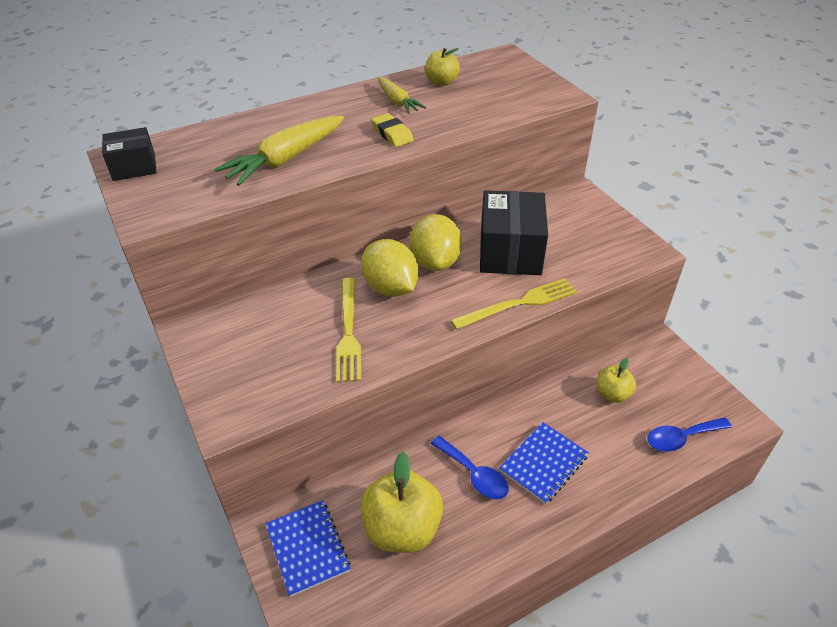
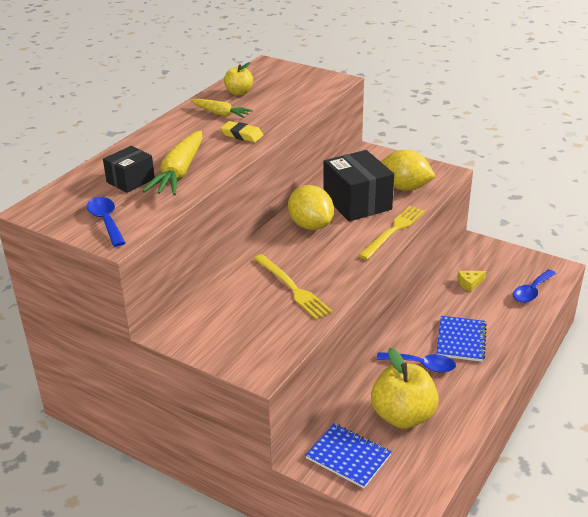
camera: 30 degrees left, 10 degrees down
(134, 167) = (57, 213): black box -> black box (130, 180)
(163, 192) = (106, 221): none -> blue spoon
(390, 288) = (294, 252): yellow lemon -> yellow lemon (405, 188)
(612, 394) = (469, 283): yellow apple -> yellow cheese

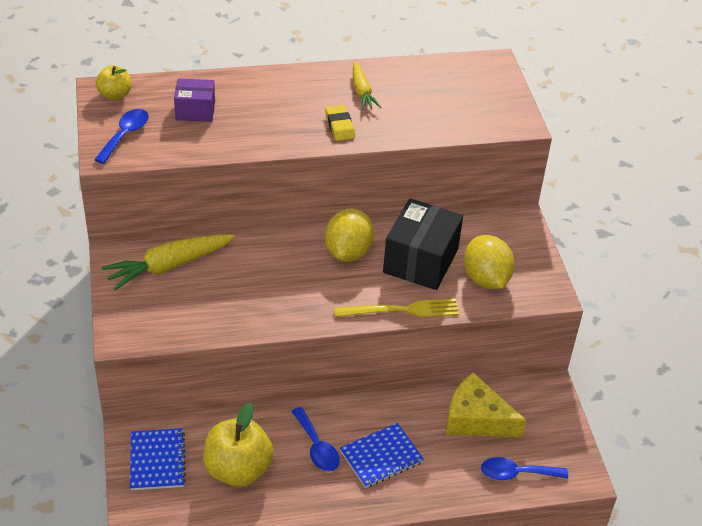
camera: 45 degrees right, 10 degrees up
(130, 180) = (195, 111): black box -> purple box
(179, 173) = (236, 129): yellow carrot -> yellow carrot (169, 266)
(239, 93) = (414, 80): yellow apple -> yellow apple (115, 95)
(292, 288) = (244, 294): yellow fork -> none
(469, 283) = (476, 419): yellow cheese -> yellow cheese, size x2.24

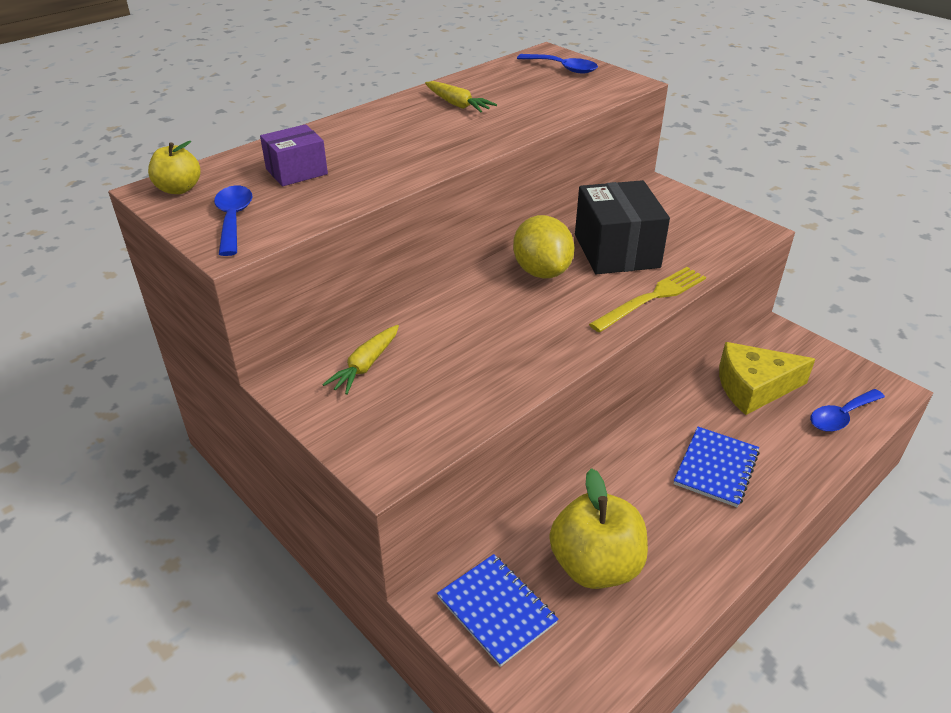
camera: 30 degrees left, 5 degrees down
(169, 266) = (365, 366): yellow carrot -> yellow carrot, size x0.60
(317, 447) = (648, 494): blue spoon -> blue spoon (563, 68)
(339, 126) = (470, 134): yellow eraser -> none
(485, 279) = (689, 241): yellow lemon -> none

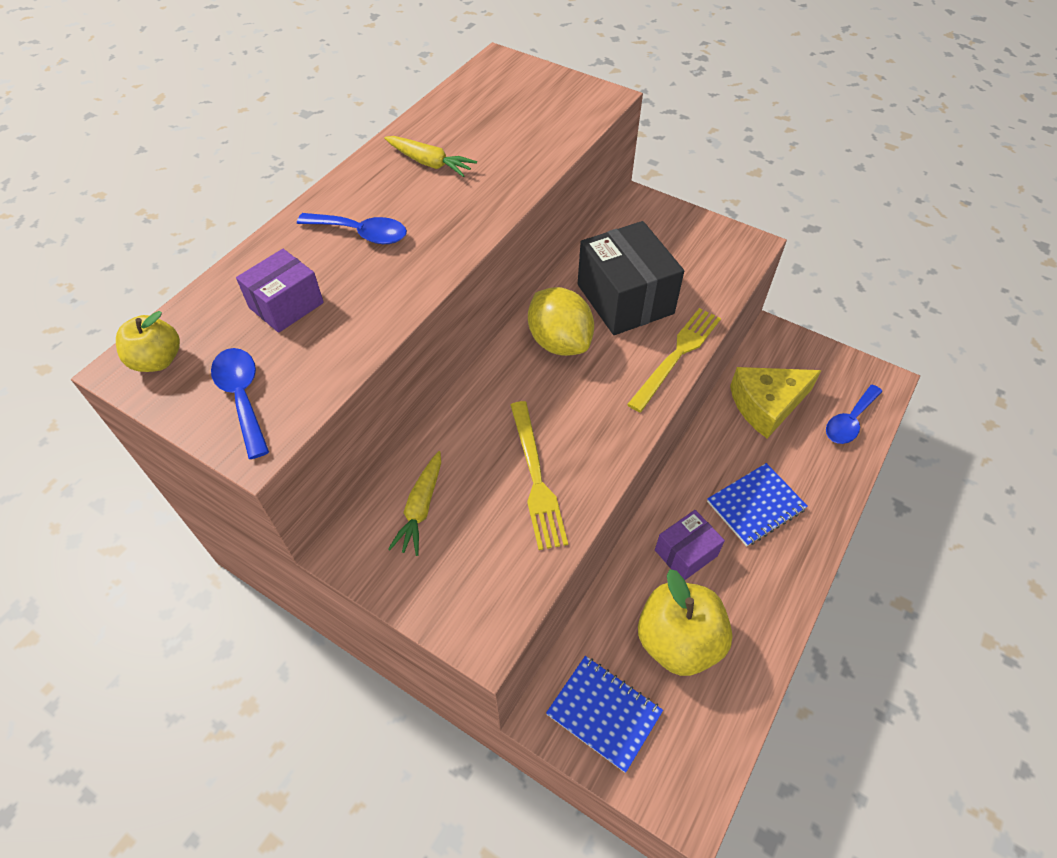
camera: 15 degrees left, 15 degrees up
(480, 363) = (536, 478): none -> yellow fork
(563, 68) = (525, 85): blue spoon -> blue spoon (361, 233)
(628, 493) = (685, 553): none -> purple box
(716, 468) = (755, 505): blue notebook -> blue notebook turned 45 degrees clockwise

